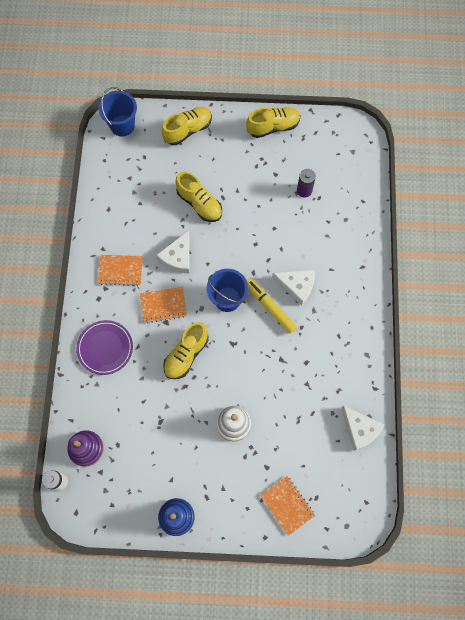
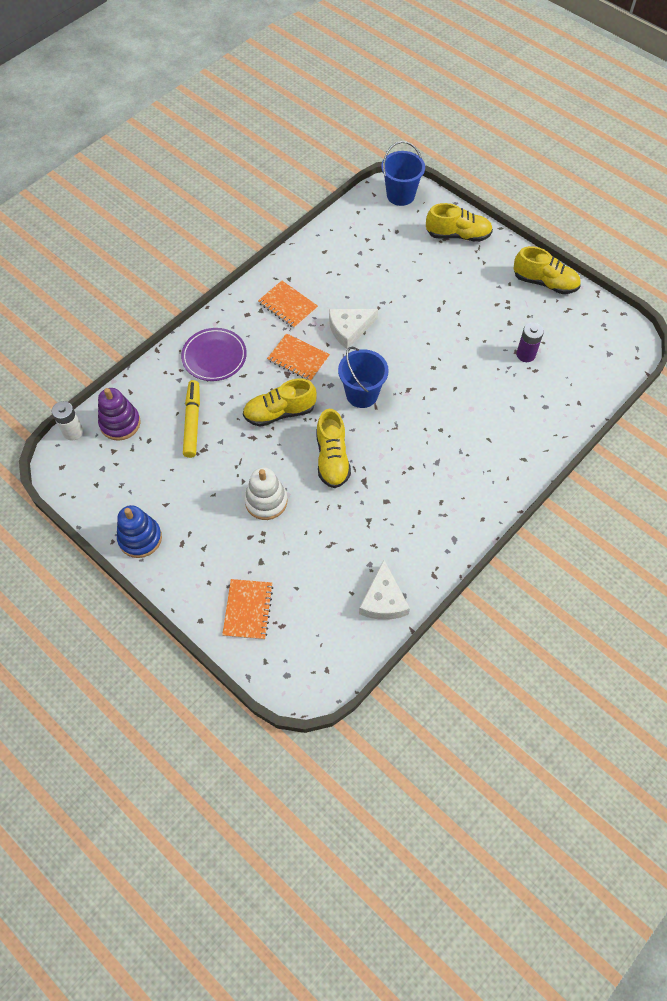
camera: 40 degrees right, 10 degrees down
(199, 203) = (411, 300): yellow shoe -> yellow shoe (332, 458)
(270, 307) = (396, 429): yellow marker -> yellow marker (192, 422)
(297, 286) = (440, 430): white cheese -> none

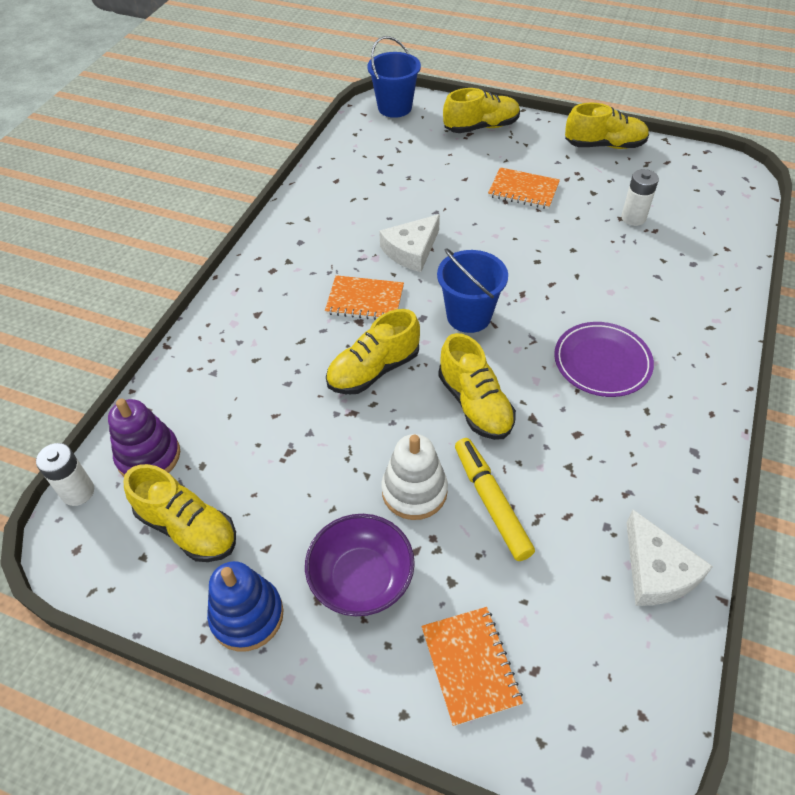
camera: 20 degrees left, 10 degrees down
(126, 476) = (188, 528): none -> yellow shoe
(192, 422) = (257, 421): yellow marker -> yellow marker (491, 503)
(211, 541) = (361, 578): none -> purple bowl
(214, 356) = (251, 330): purple plate -> purple plate (602, 362)
(288, 306) = (320, 247): orange notebook -> orange notebook (523, 190)
(525, 354) = (633, 218): purple battery -> white battery

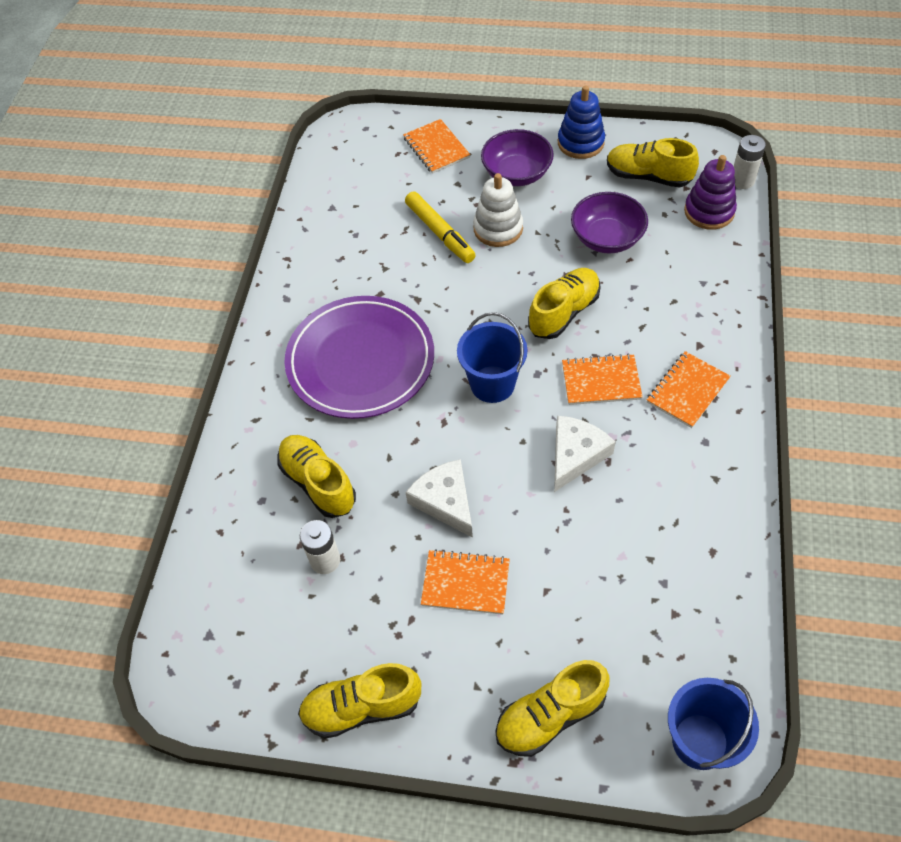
camera: 170 degrees right, 5 degrees up
(287, 447) = (607, 238): none -> purple bowl
(291, 279) = (687, 391): none -> orange notebook
(475, 404) = (467, 300): yellow shoe -> yellow shoe (318, 483)
(602, 362) = (360, 361): purple plate -> purple plate, size x1.65
(656, 571) = (322, 215): white cheese -> white cheese (445, 501)

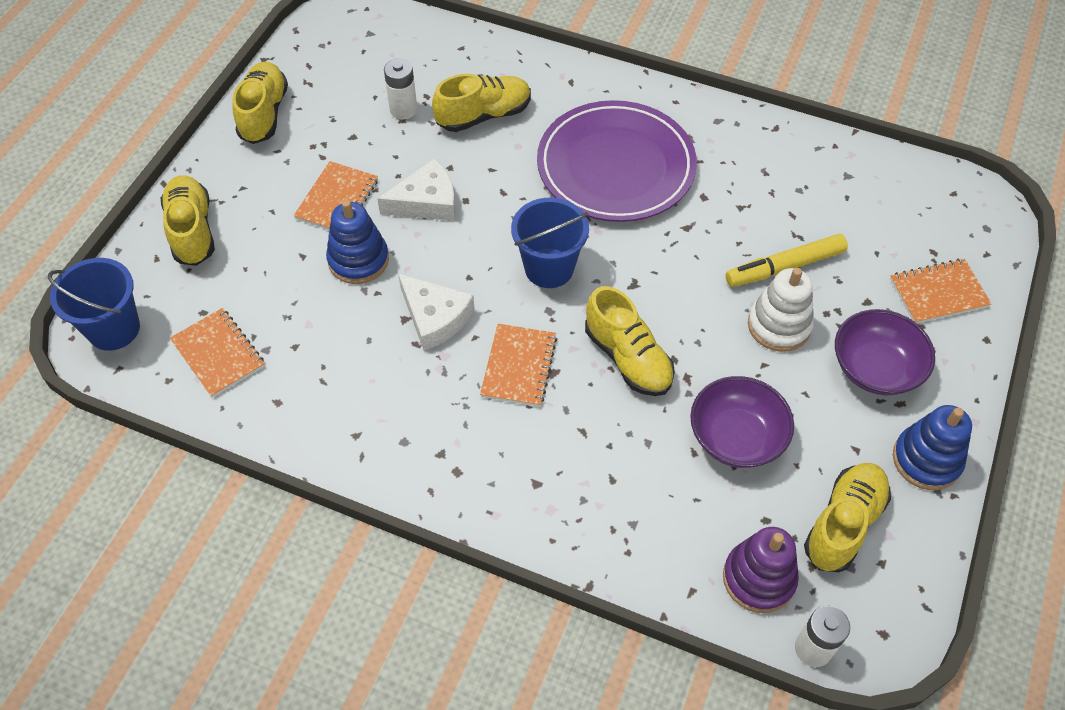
camera: 100 degrees right, 0 degrees up
(534, 538) = (358, 260): none -> blue stacking toy
(687, 391) = (476, 447): orange notebook -> orange notebook (218, 354)

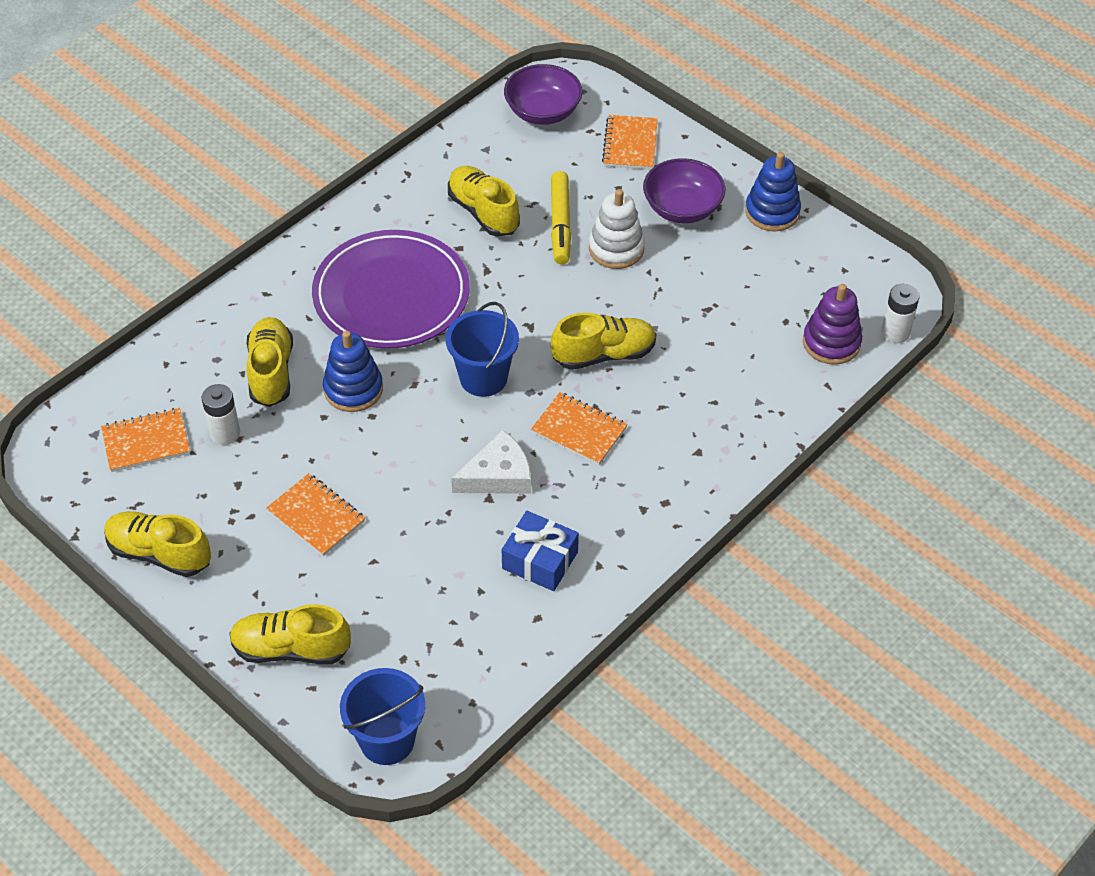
camera: 70 degrees left, 5 degrees down
(218, 354) = (460, 654): orange notebook -> orange notebook (146, 442)
(345, 383) = (540, 560): none -> blue gift
(358, 260) = (402, 517): blue stacking toy -> blue stacking toy (353, 389)
(426, 202) = (357, 446): white cheese -> none
(736, 437) = (708, 313): purple bowl -> purple bowl (543, 112)
(843, 524) = (806, 278): yellow shoe -> yellow shoe (483, 212)

